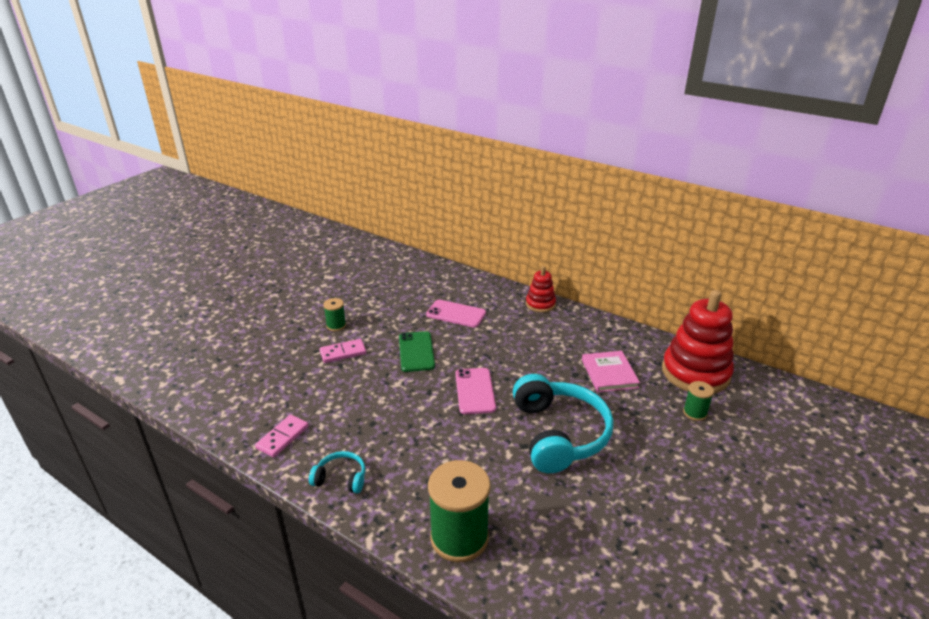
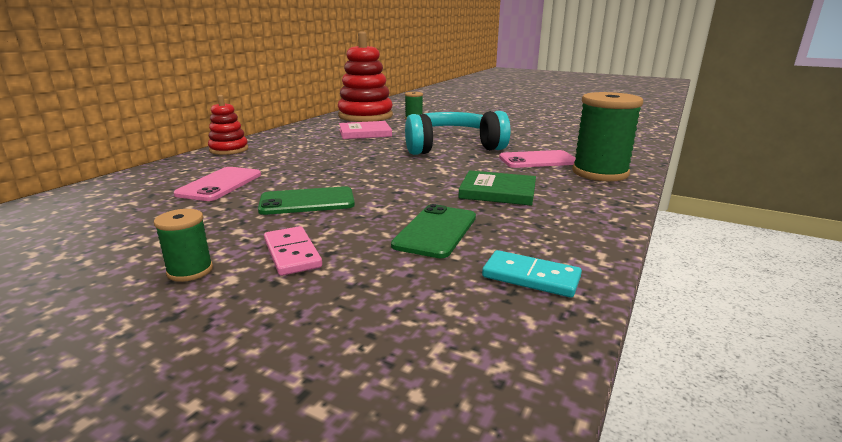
camera: 95 degrees left, 10 degrees down
(283, 437) = (531, 277): pink domino -> turquoise domino
(341, 478) = (577, 225): turquoise headphones -> none
(353, 406) = (436, 231): none -> green phone
(418, 447) = (498, 191): none -> green book
(475, 391) = (394, 172): pink phone -> pink phone (537, 160)

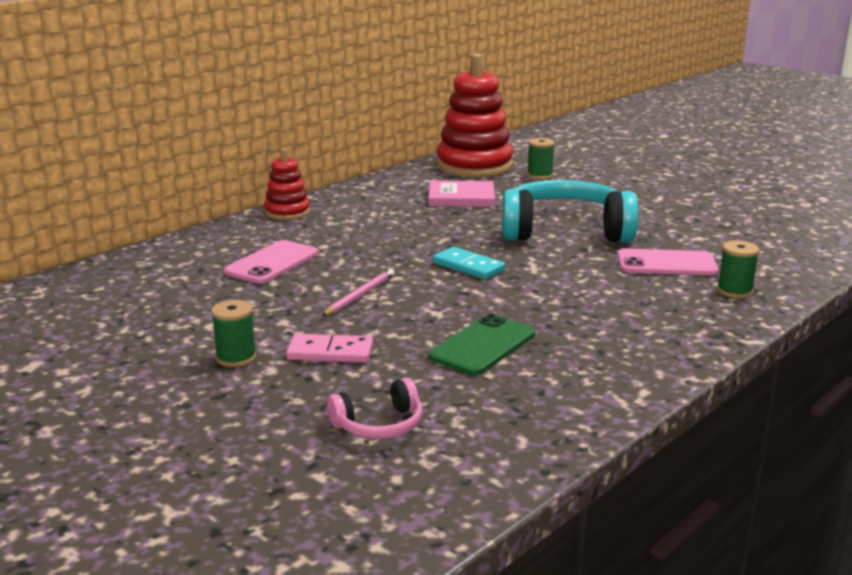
camera: 15 degrees right, 0 degrees up
(292, 253) = (330, 352): pink domino -> pink domino turned 75 degrees counterclockwise
(307, 202) = (360, 295): green phone -> pink pencil
(369, 326) = (379, 425): none -> pink headphones
(498, 191) = (582, 305): green book -> none
(531, 277) = (551, 404): turquoise domino -> turquoise domino (468, 266)
(600, 173) = (734, 291): green spool -> green spool, size x0.49

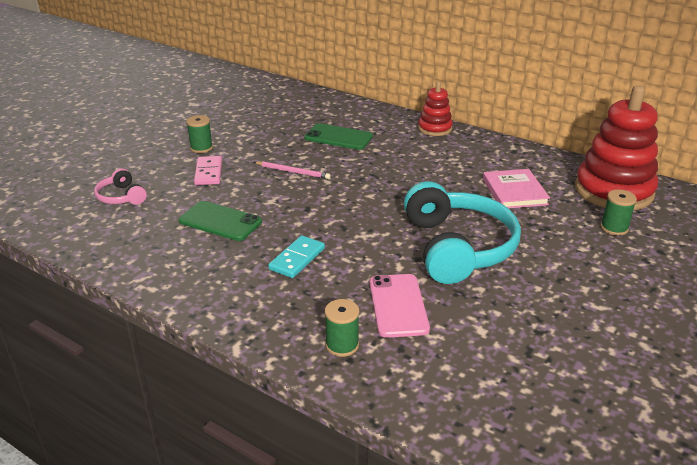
camera: 80 degrees right, 10 degrees up
(272, 263) = (338, 137): pink phone -> green phone
(468, 266) = (356, 206): turquoise domino -> turquoise domino (297, 259)

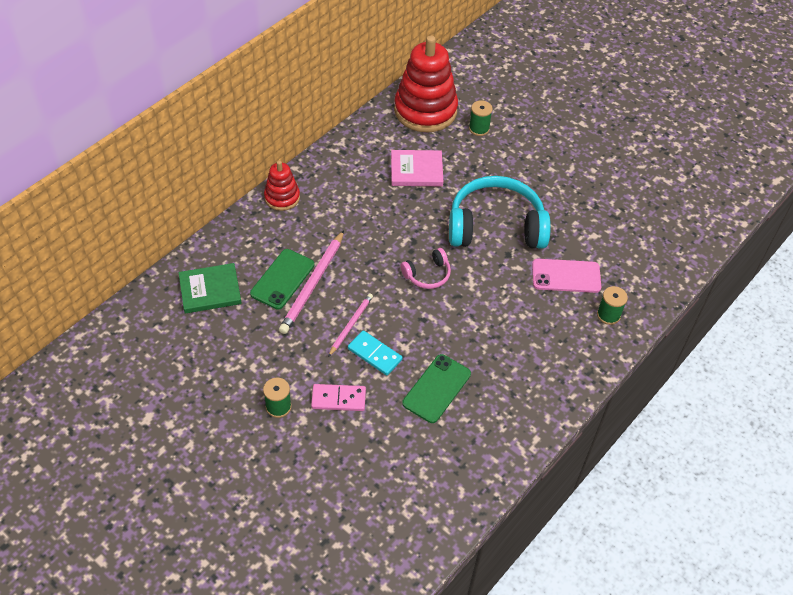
camera: 85 degrees left, 20 degrees up
(121, 197) = (377, 478): pink headphones -> pink headphones (427, 275)
(297, 259) = (502, 333): turquoise domino -> turquoise domino (375, 354)
(318, 111) = (210, 290): none -> green book
(336, 151) = (313, 284): none -> pink pencil

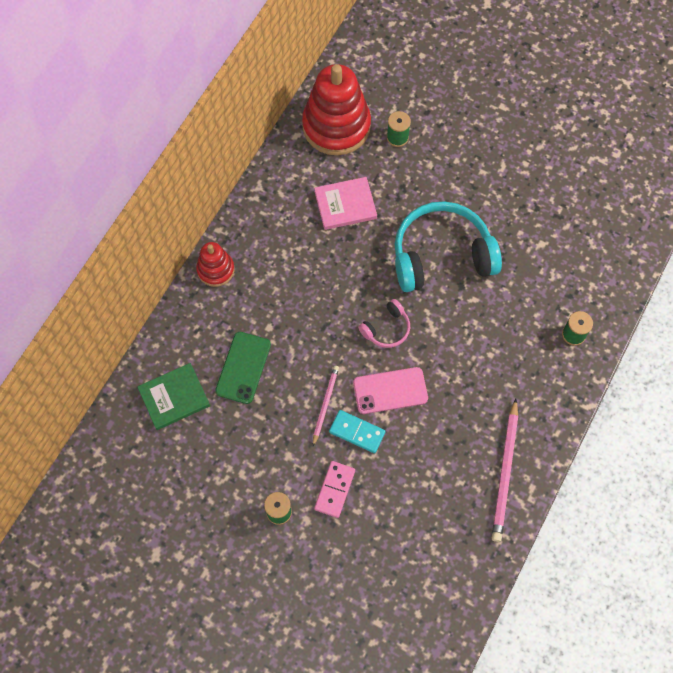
camera: 10 degrees left, 15 degrees up
(313, 284) = (275, 366): pink pencil -> pink pencil (505, 472)
(338, 399) = (334, 489): pink domino -> pink domino turned 60 degrees counterclockwise
(436, 388) = (426, 456): green phone -> none
(566, 276) = (523, 299): pink phone -> pink phone (390, 390)

